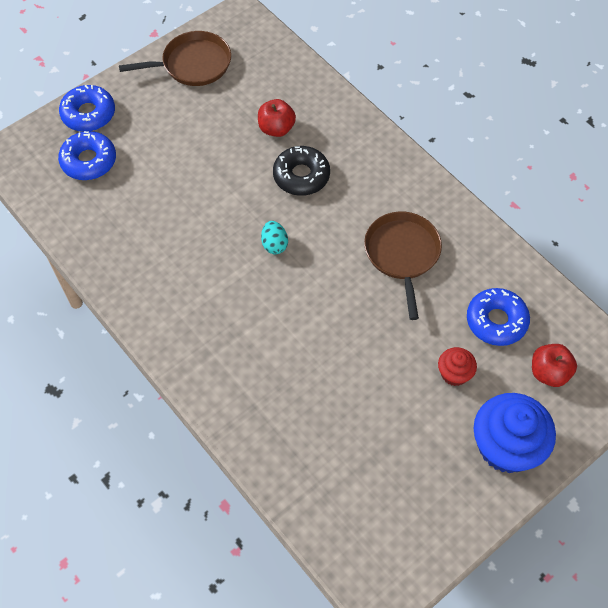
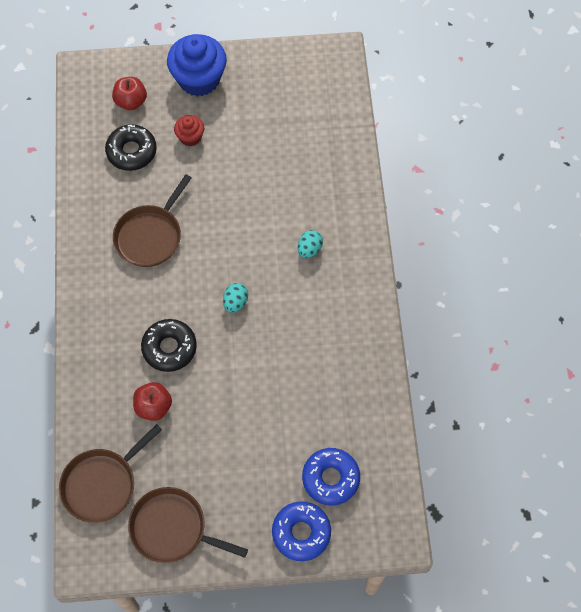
camera: 145 degrees left, 5 degrees up
(242, 334) = (309, 249): none -> turquoise egg
(270, 61) = (102, 484): none -> brown pan
(496, 321) = (131, 151): blue donut -> black donut

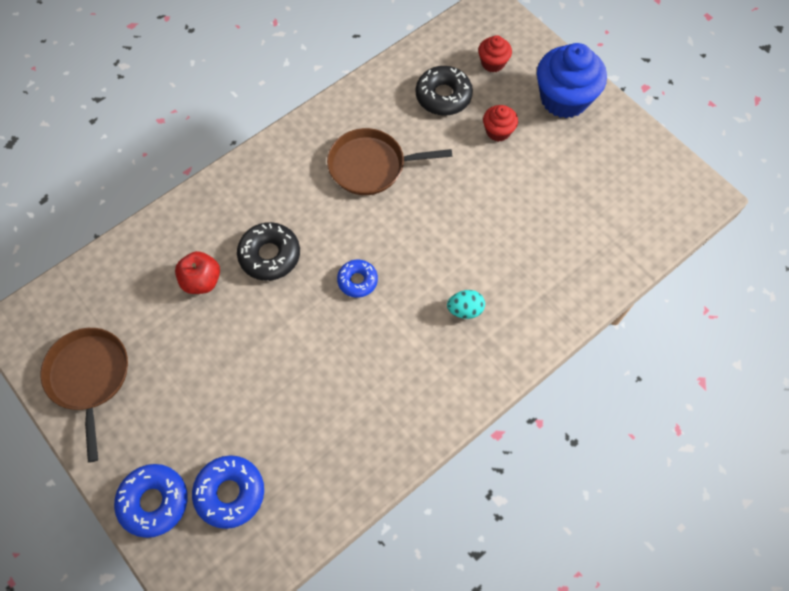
camera: 55 degrees right, 0 degrees up
(102, 484) = (98, 288): brown pan -> none
(131, 102) = (493, 63): red apple -> red cupcake
(235, 302) = (357, 281): turquoise egg -> blue donut

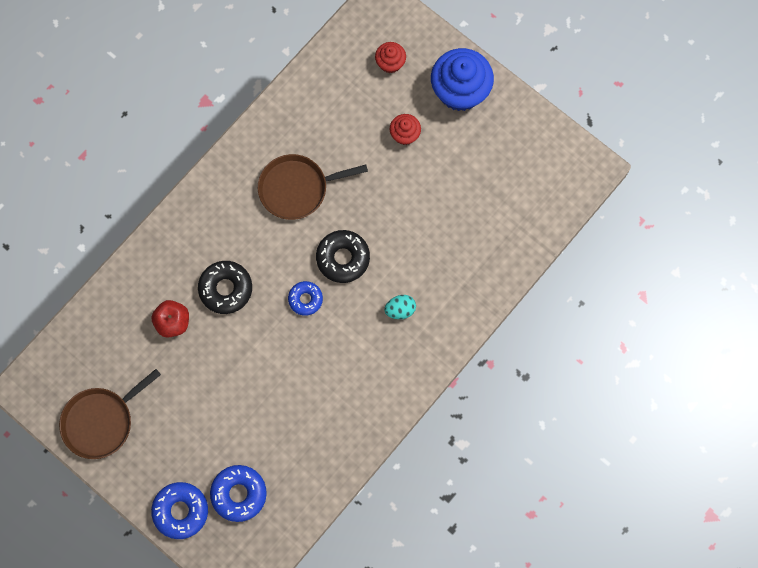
camera: 10 degrees left, 10 degrees up
(89, 377) = (101, 421): brown pan -> brown pan turned 105 degrees counterclockwise
(443, 96) = (350, 106): black donut -> black donut (343, 258)

